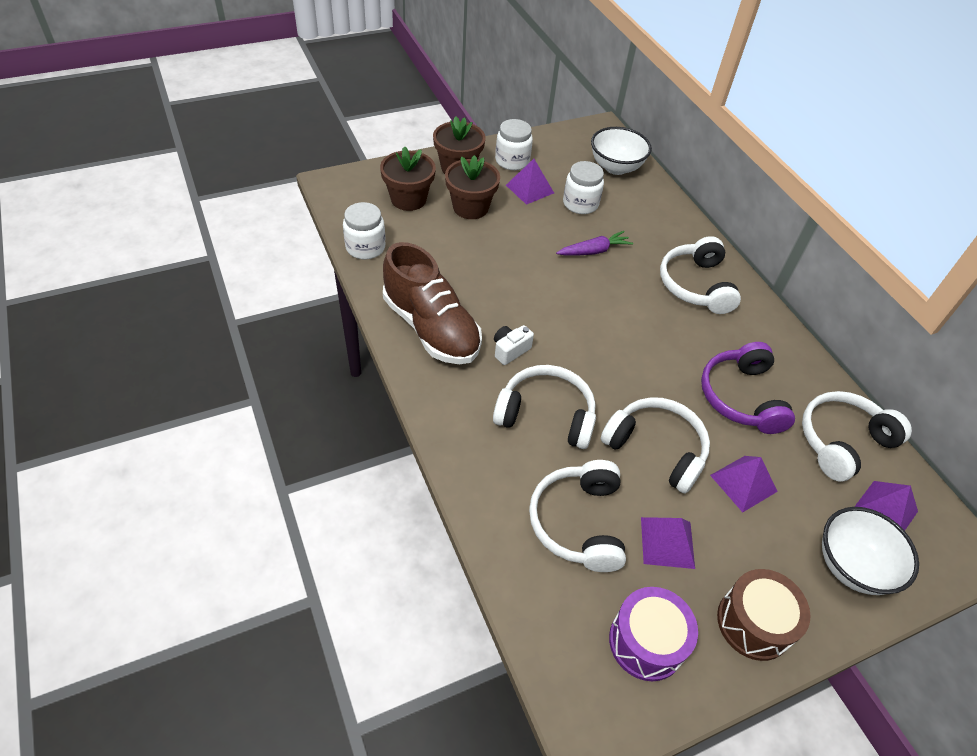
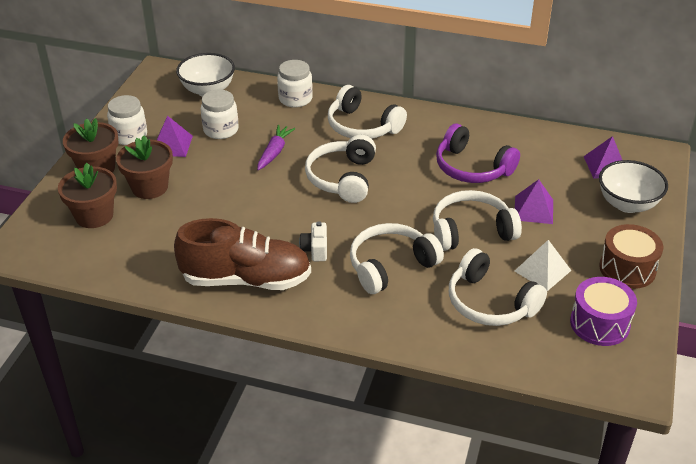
camera: 45 degrees left, 10 degrees down
(365, 247) = (116, 270): white jar -> white jar (295, 99)
(667, 542) = (542, 270): purple pyramid -> white pyramid
(842, 441) = (546, 149): white headphones -> white headphones (342, 178)

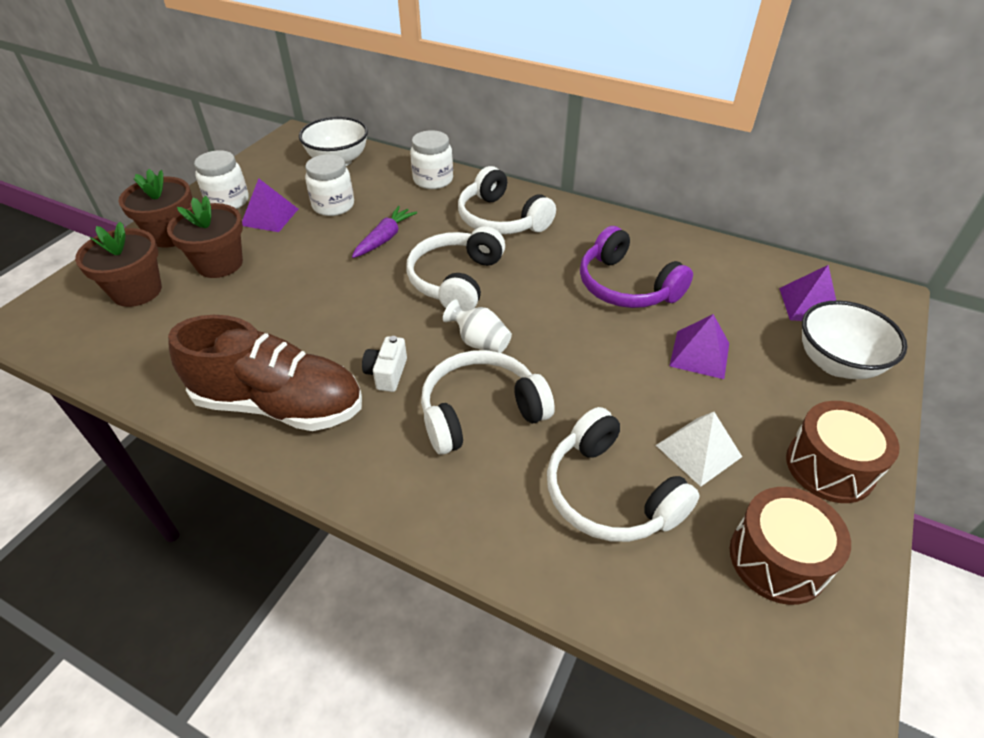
camera: 10 degrees right, 5 degrees up
(375, 220) = (479, 342): none -> white vase
(471, 231) = (606, 374): white headphones -> none
(599, 323) = (777, 559): purple drum -> brown drum

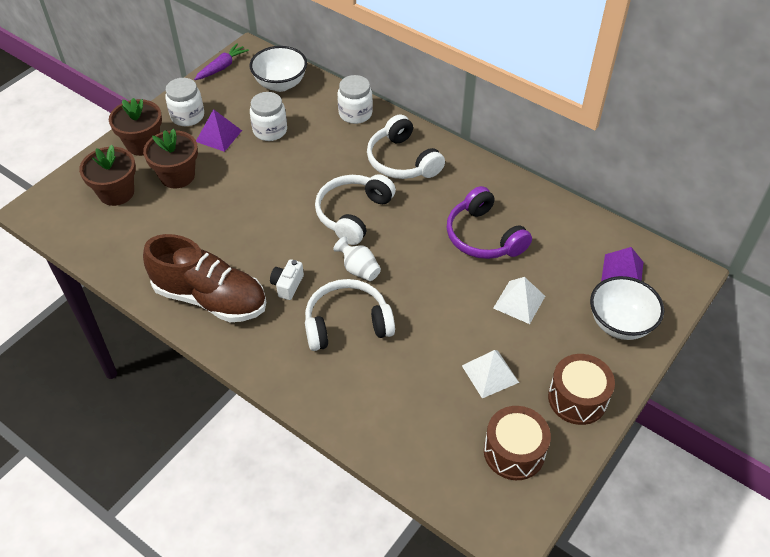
camera: 10 degrees right, 5 degrees up
(384, 239) = (305, 168): purple carrot -> purple carrot (222, 67)
(610, 493) = (419, 393): white headphones -> none
(699, 354) = (519, 302): purple pyramid -> white pyramid

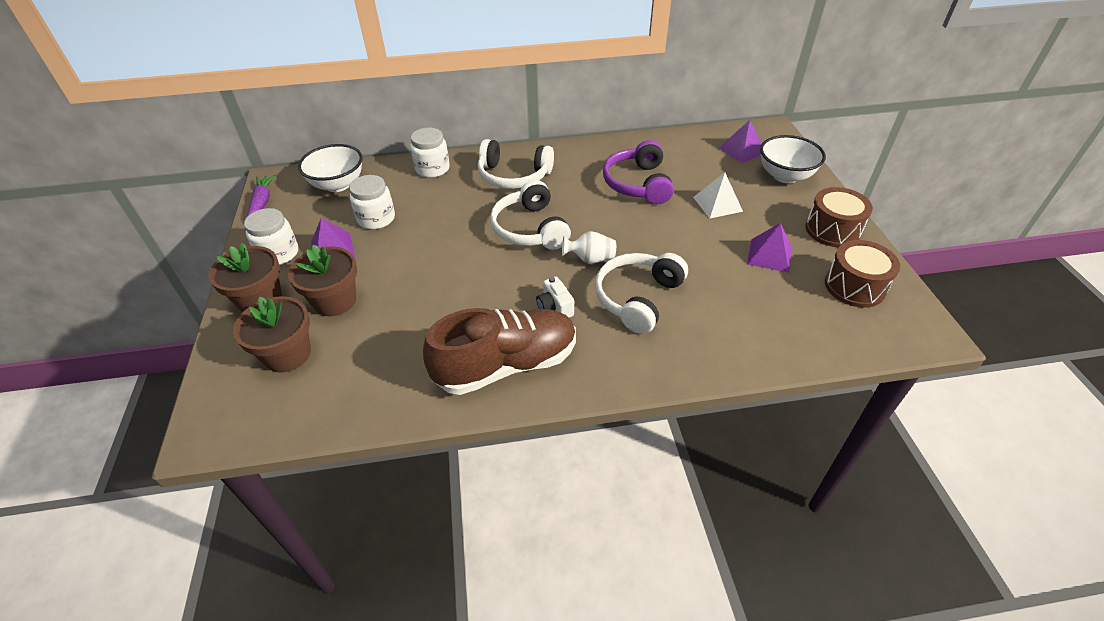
camera: 45 degrees left, 5 degrees down
(483, 236) = (638, 184): purple headphones -> purple headphones turned 75 degrees clockwise
(490, 374) = (769, 255): white pyramid -> purple pyramid

